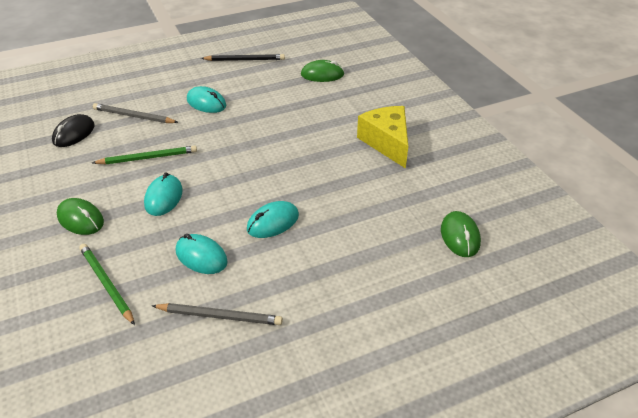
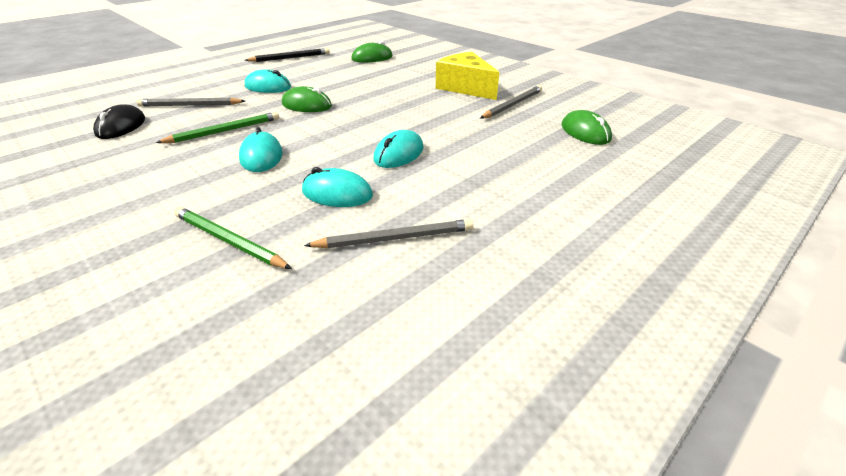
camera: 20 degrees left, 5 degrees down
(80, 219) = (163, 191): green mouse -> green mouse (307, 105)
(416, 179) = (512, 105): none -> grey pencil

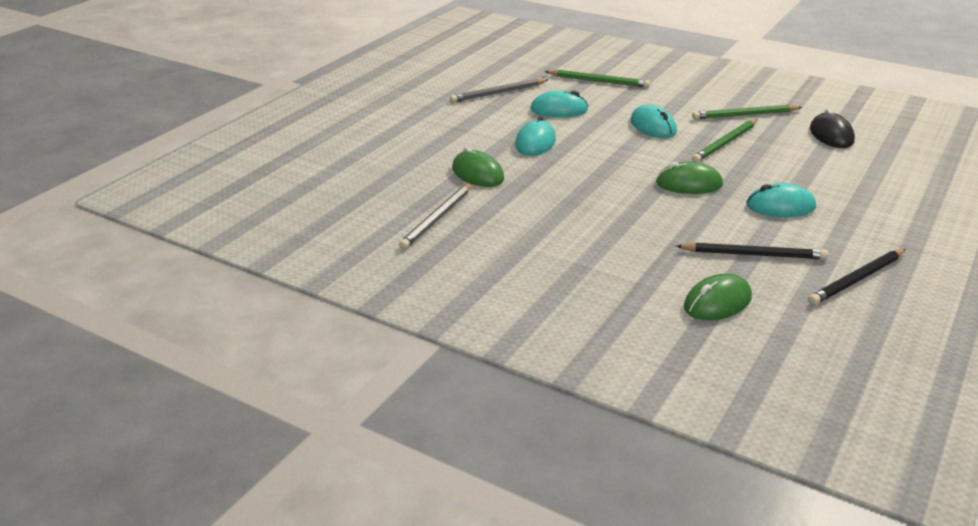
camera: 165 degrees right, 5 degrees down
(150, 157) = (745, 115): none -> green pencil
(190, 105) = (818, 166): grey pencil -> none
(325, 70) = (753, 254): none -> black pencil
(465, 87) = (511, 243): yellow cheese -> none
(585, 132) = (352, 188): green mouse -> green mouse (477, 174)

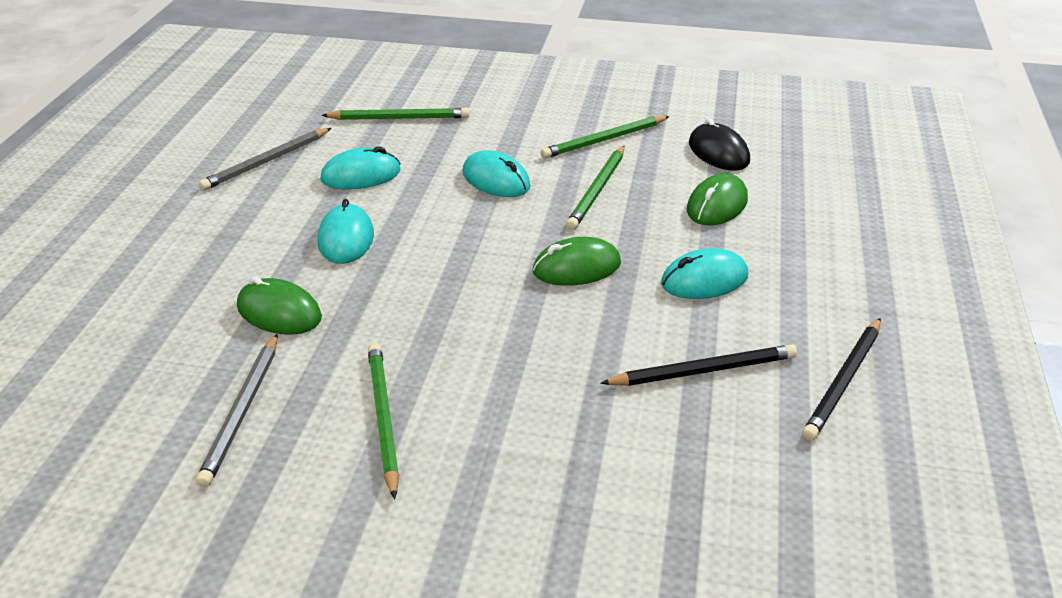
camera: 20 degrees left, 5 degrees up
(523, 238) = (383, 418): none -> green pencil
(717, 302) = (690, 469): green mouse -> green mouse (717, 205)

